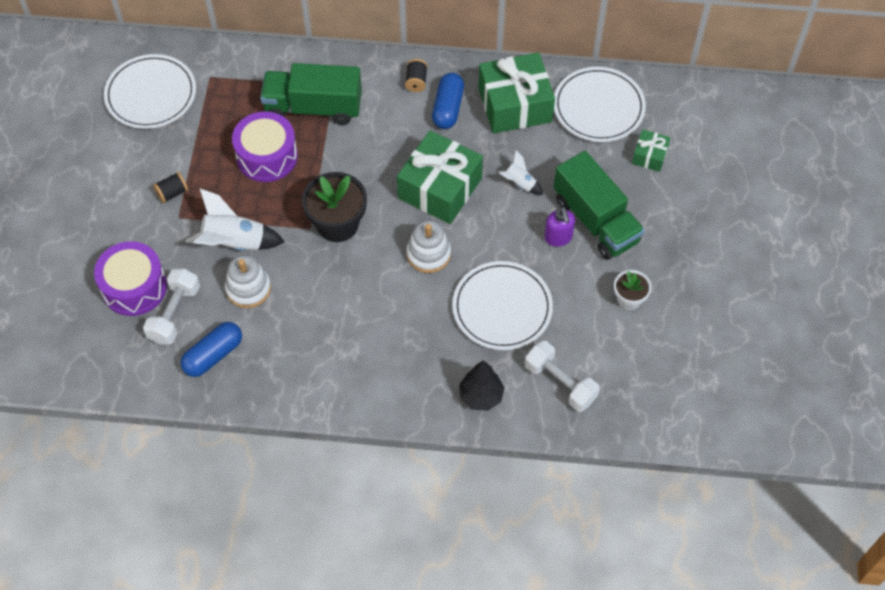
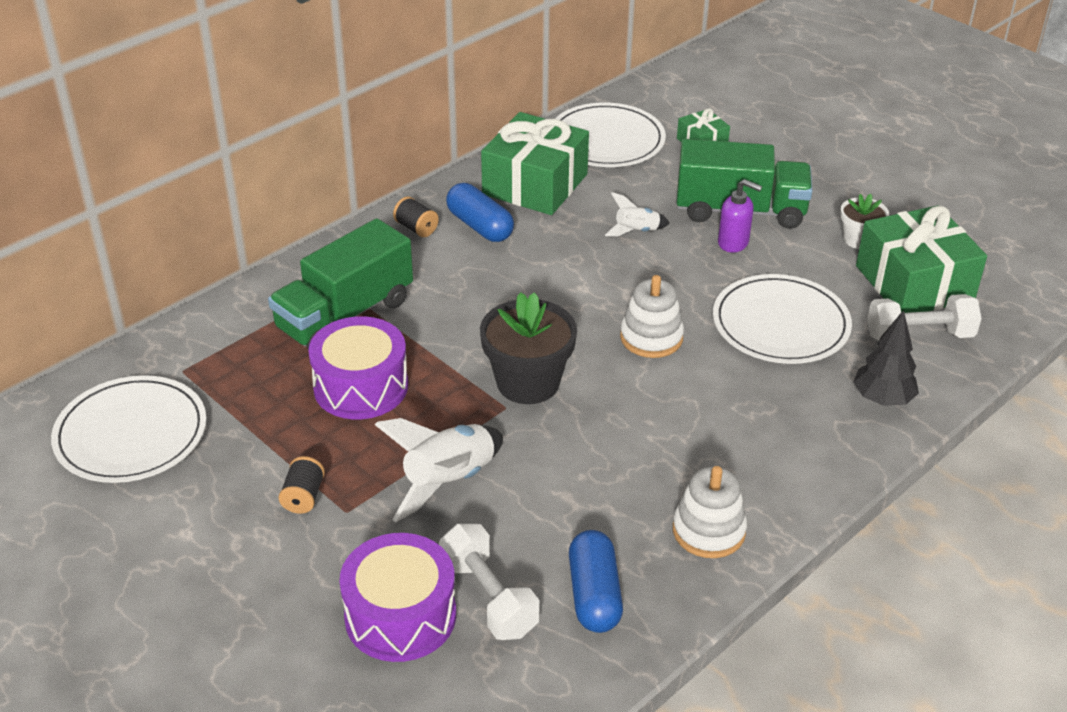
camera: 50 degrees left, 20 degrees down
(248, 288) = (530, 506): white stacking toy -> white stacking toy (708, 531)
(440, 188) = (575, 285): green gift -> green gift (914, 283)

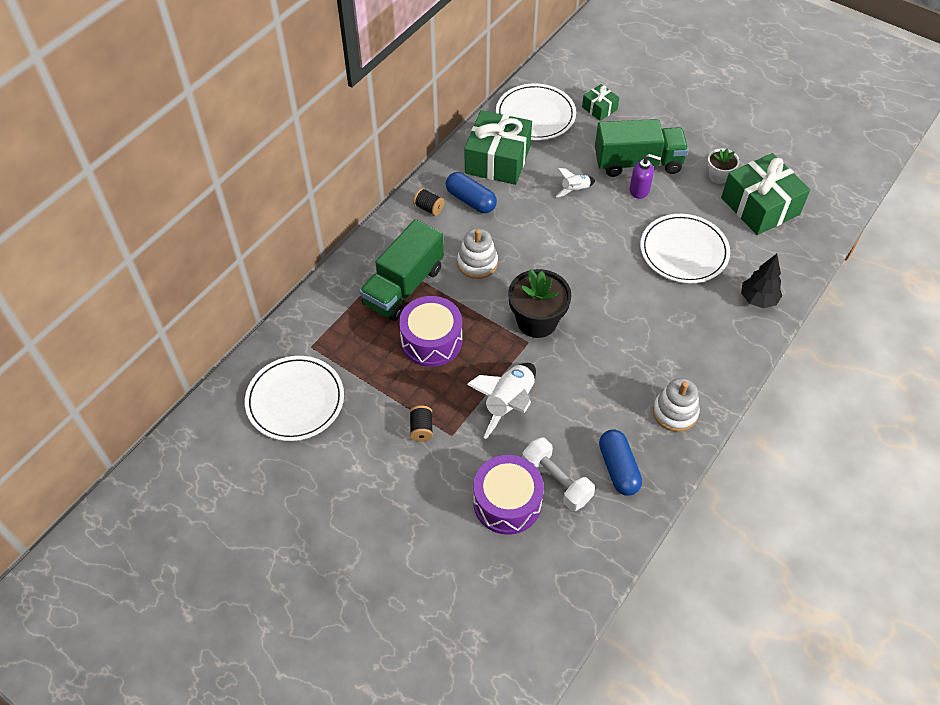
camera: 10 degrees left, 15 degrees up
(651, 337) = (605, 274): white stacking toy -> white stacking toy (477, 263)
(919, 335) = (771, 247): white dumbbell -> none

